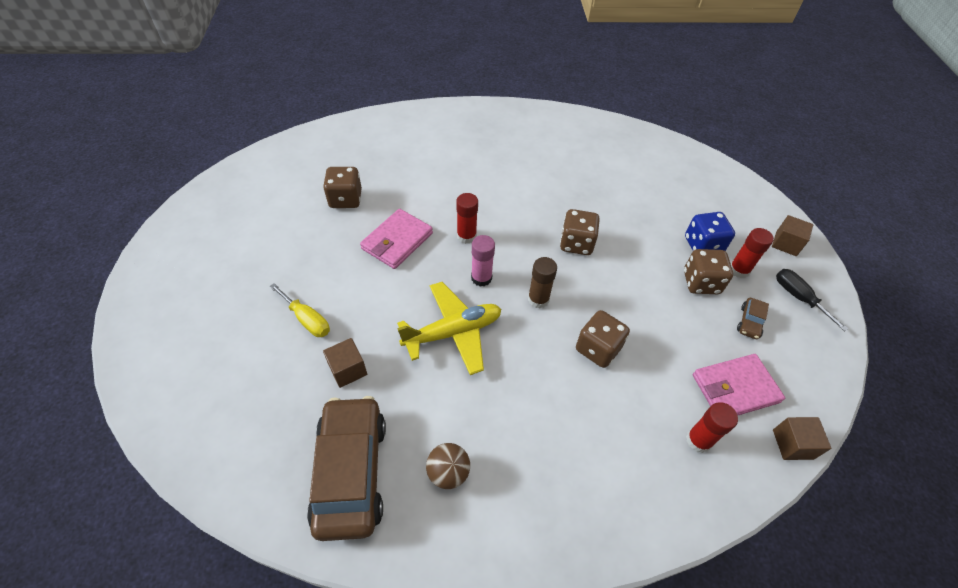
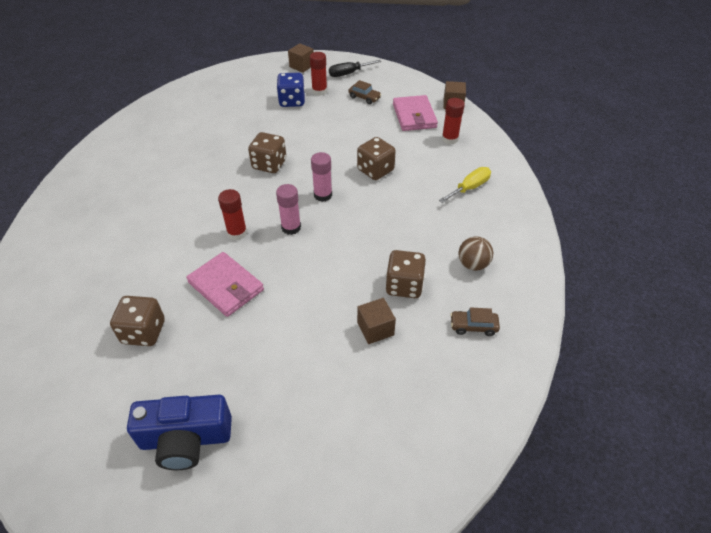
camera: 80 degrees left, 5 degrees down
(243, 247) = (186, 439): none -> blue camera
(307, 319) = (311, 365): yellow screwdriver -> yellow screwdriver (469, 188)
(351, 472) = (473, 326): brown car -> brown car, size x0.41
(453, 332) = (346, 251): yellow plane -> none
(538, 299) = (323, 195): brown glue stick -> pink glue stick
(701, 282) = (326, 110): brown dice -> brown dice (404, 286)

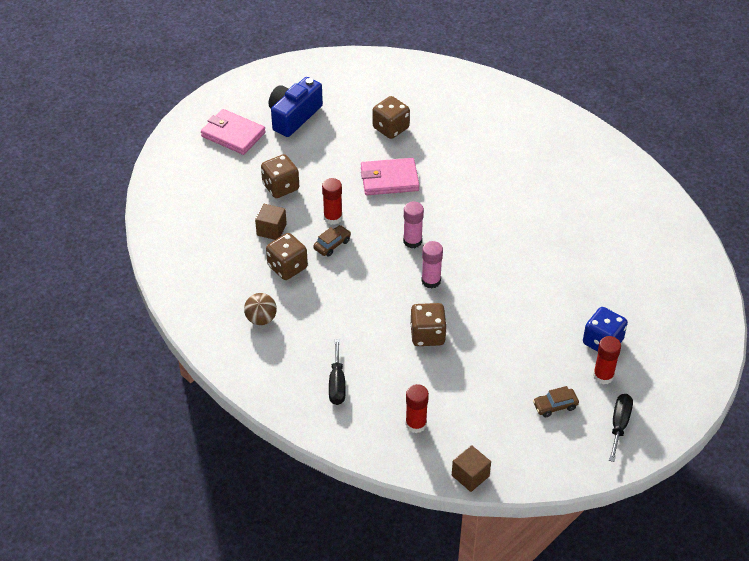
camera: 130 degrees right, 0 degrees up
(237, 233) = (438, 209): red glue stick -> red glue stick (333, 218)
(269, 164) = (508, 270): brown dice -> brown dice (281, 187)
(301, 66) = (674, 392): brown cube -> none
(414, 116) = (481, 424): pink wallet -> pink wallet (233, 134)
(469, 188) = (337, 383): yellow screwdriver -> black screwdriver
(473, 326) = (216, 278): brown car -> brown car (332, 244)

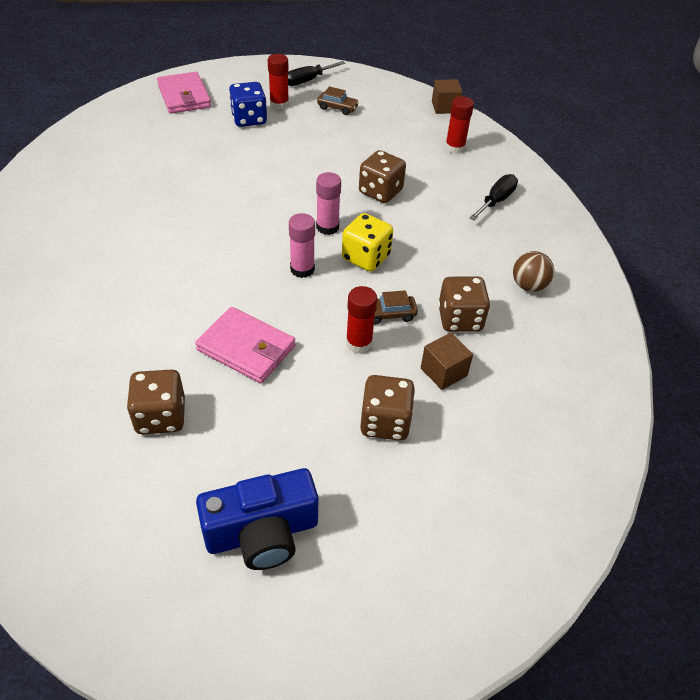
camera: 145 degrees left, 0 degrees up
(233, 134) = (381, 562): pink wallet -> pink wallet (184, 96)
(383, 274) = (366, 257): none -> yellow dice

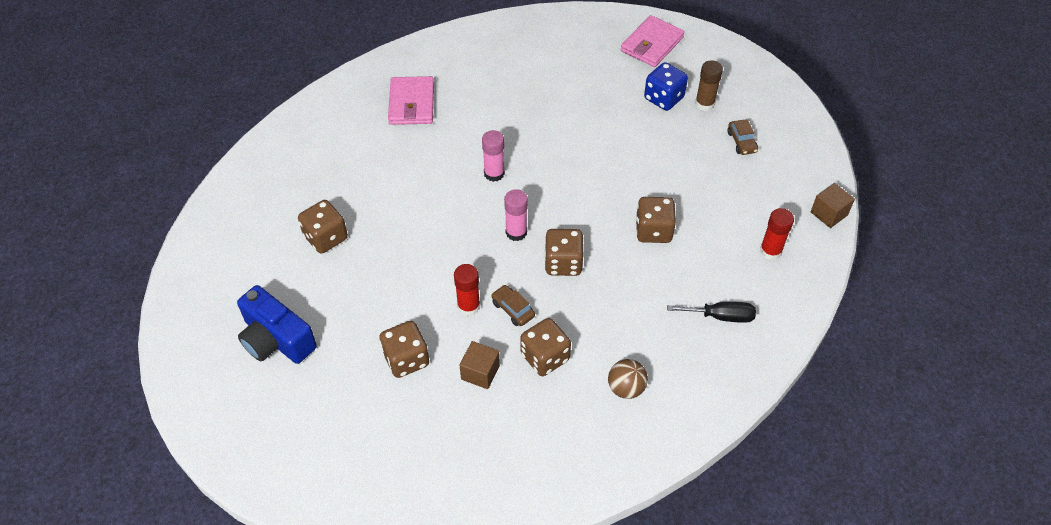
camera: 60 degrees right, 5 degrees up
(246, 348) = (414, 246): pink wallet -> pink wallet (412, 103)
(279, 104) = (704, 104): red glue stick -> brown glue stick
(308, 81) = (760, 101): black screwdriver -> none
(327, 227) = (577, 221): pink glue stick -> pink glue stick (494, 173)
(366, 257) = (563, 263): yellow dice -> brown dice

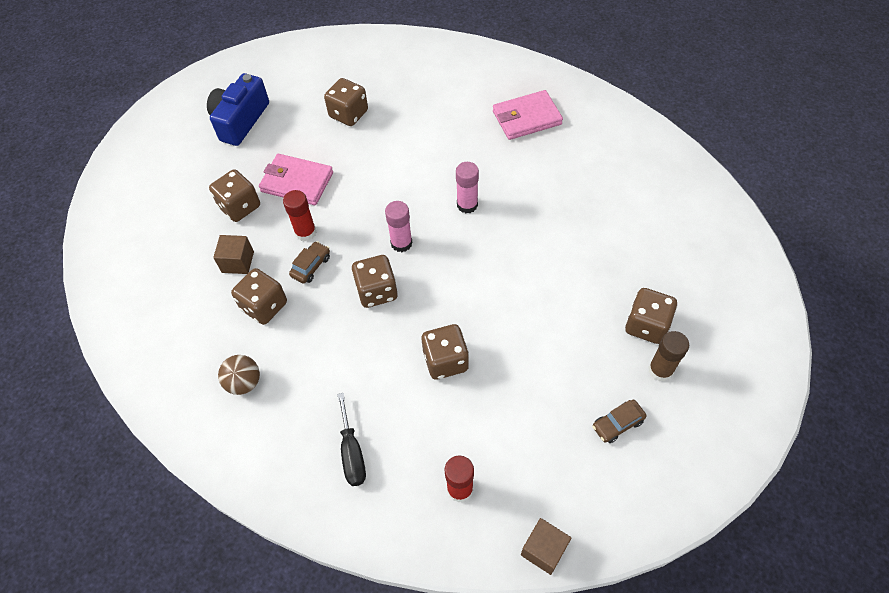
camera: 75 degrees right, 5 degrees up
(652, 44) = (728, 293): pink wallet -> pink wallet (297, 182)
(663, 98) = (646, 325): blue dice -> brown dice

